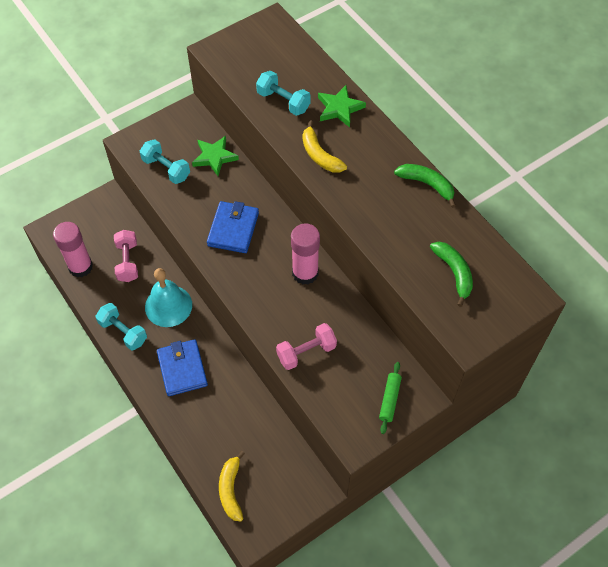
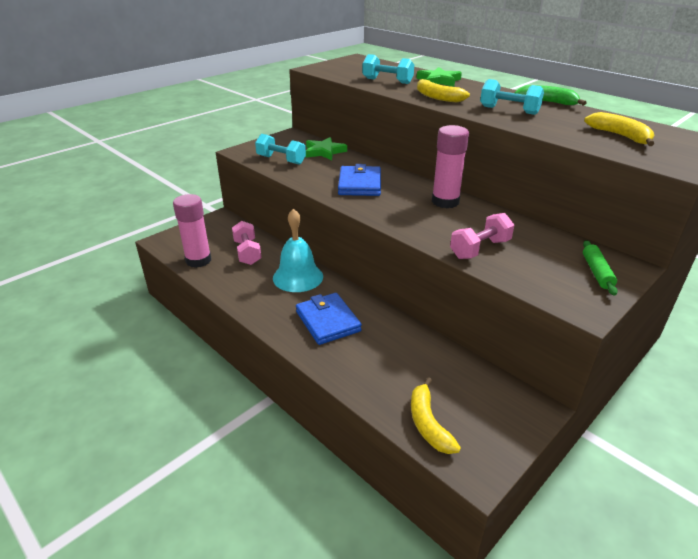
camera: 10 degrees left, 25 degrees down
(123, 332) = (253, 300): turquoise dumbbell -> turquoise dumbbell (509, 110)
(454, 273) = (620, 136): green banana -> yellow banana

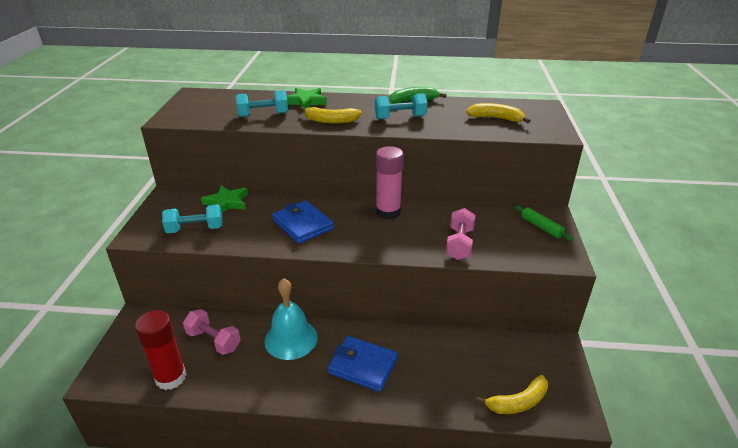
camera: 40 degrees left, 0 degrees up
(198, 260) = (171, 377): pink glue stick -> red glue stick
(428, 423) = (518, 402): yellow banana -> yellow banana turned 60 degrees counterclockwise

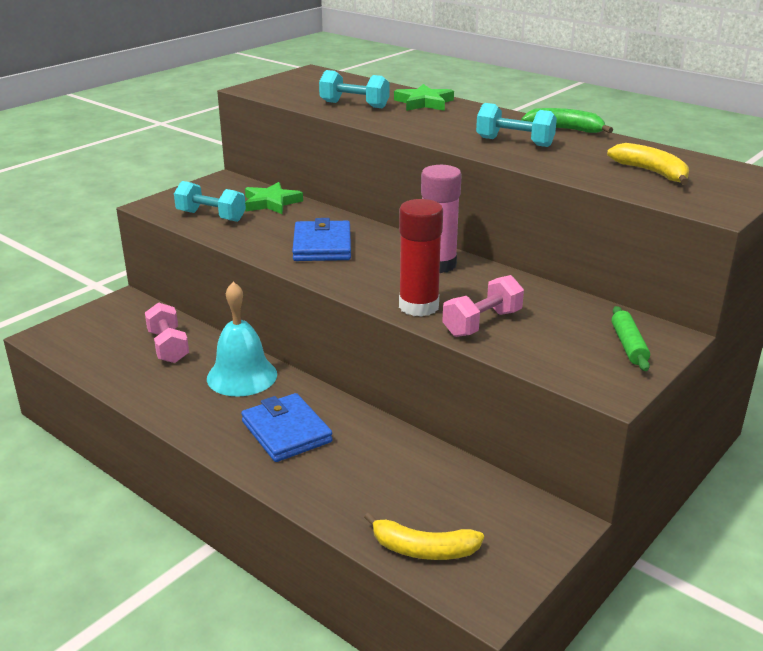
camera: 35 degrees right, 5 degrees down
(171, 377) = (99, 360): red glue stick -> red glue stick (418, 306)
(331, 121) = (421, 126): yellow banana -> none

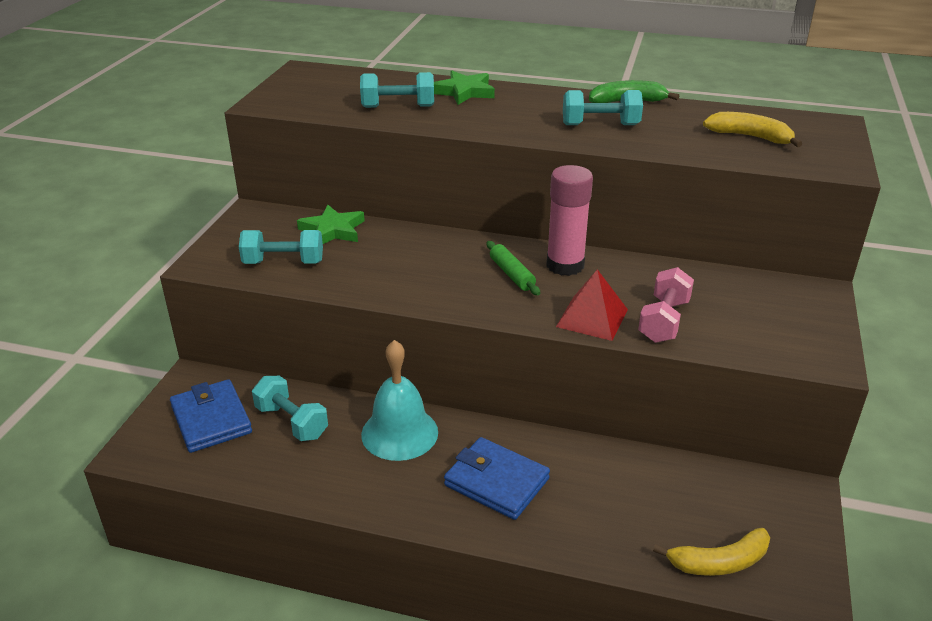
camera: 25 degrees left, 5 degrees up
(168, 347) = (291, 422): pink dumbbell -> turquoise dumbbell
(322, 246) = (435, 271): blue wallet -> blue wallet (211, 419)
(418, 306) = (592, 318): red glue stick -> red pyramid
(628, 345) = (799, 310): green rolling pin -> green rolling pin (511, 274)

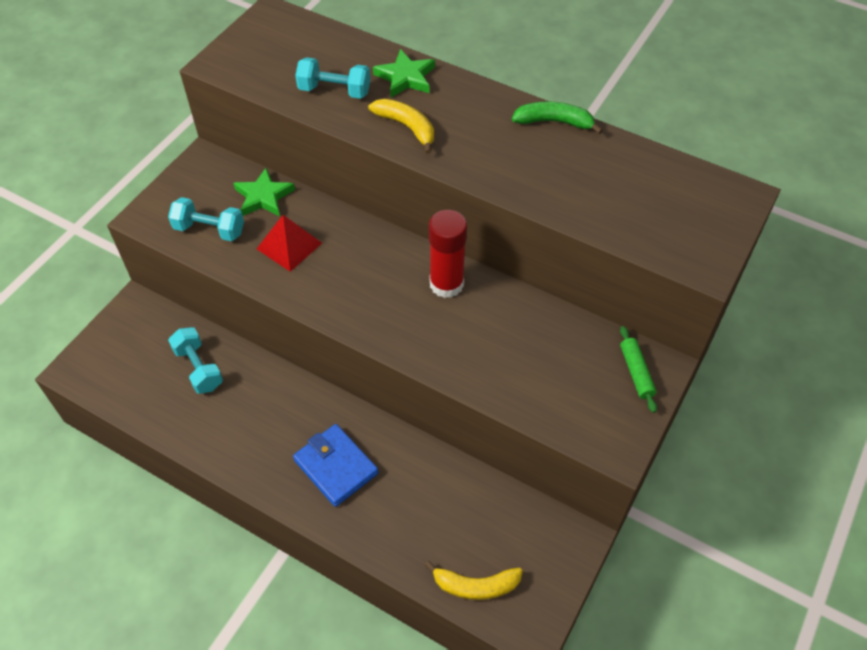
camera: 15 degrees right, 20 degrees up
(211, 419) = (138, 351): blue wallet -> none
(399, 433) = (278, 399): turquoise bell -> none
(511, 274) = (395, 285): green rolling pin -> green rolling pin (636, 372)
(565, 265) = (446, 284): pink glue stick -> red glue stick
(592, 318) = (440, 354): red pyramid -> red pyramid (289, 246)
(600, 125) = (509, 155): turquoise dumbbell -> none
(663, 321) = (500, 371): pink dumbbell -> none
(750, 137) = (644, 201): yellow banana -> yellow banana (407, 127)

